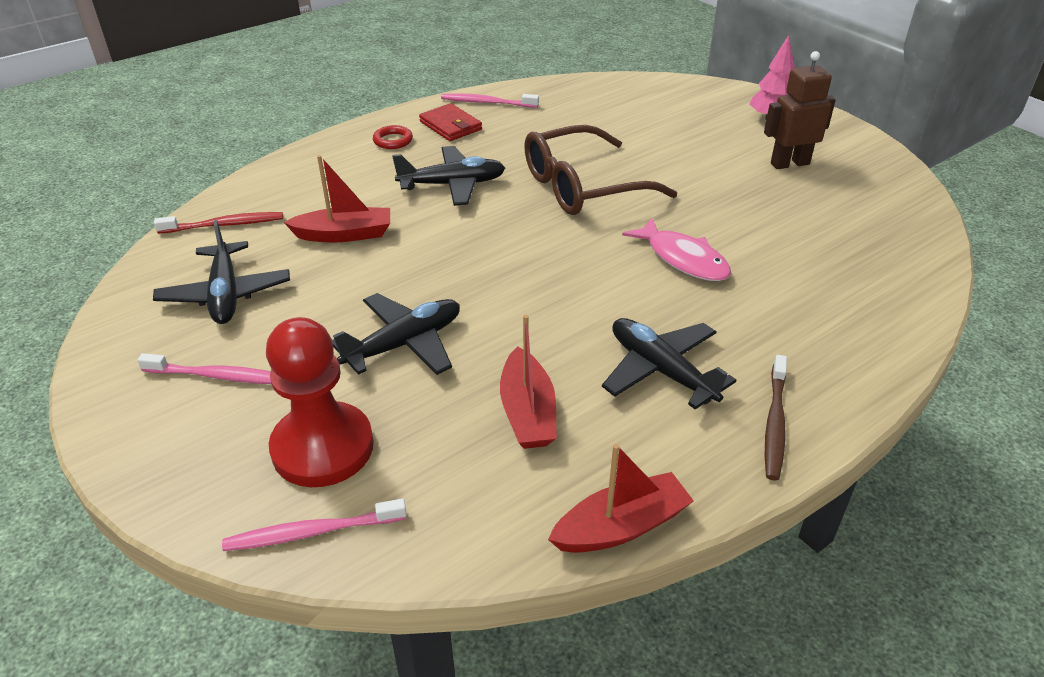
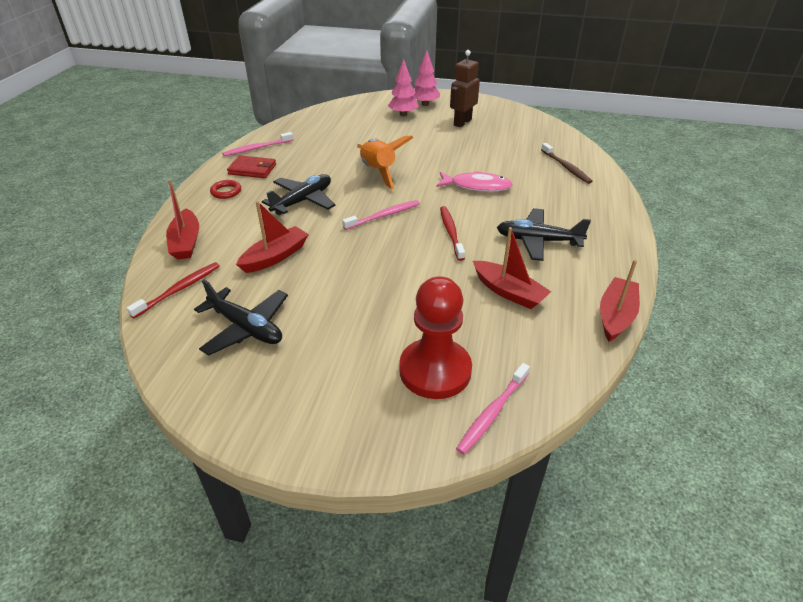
camera: 40 degrees left, 0 degrees up
(219, 376) = (316, 373): pink toothbrush -> pink toothbrush (384, 215)
(290, 179) = (186, 242): none -> red boat
(404, 344) = (400, 295): black plane -> none
(564, 301) = (451, 232): none -> red toothbrush
(582, 186) = (378, 172): brown glasses -> orange rocket
(719, 123) = (403, 114): none -> pink tree
(774, 424) = (610, 238): brown toothbrush -> brown toothbrush (566, 167)

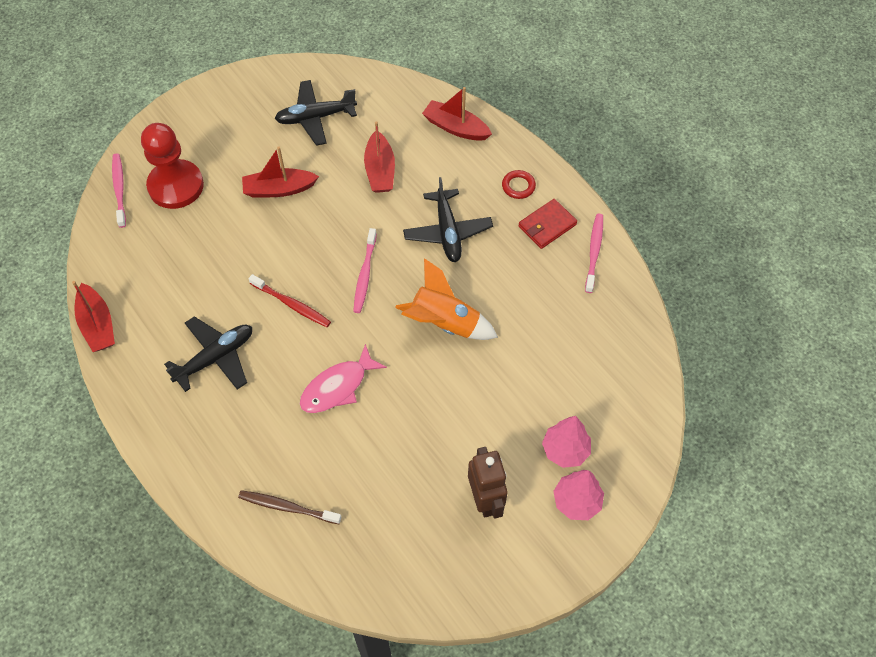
camera: 130 degrees right, 20 degrees up
(179, 289) = (394, 101): red toothbrush -> none
(509, 292) = (188, 282): red boat -> red boat (279, 189)

